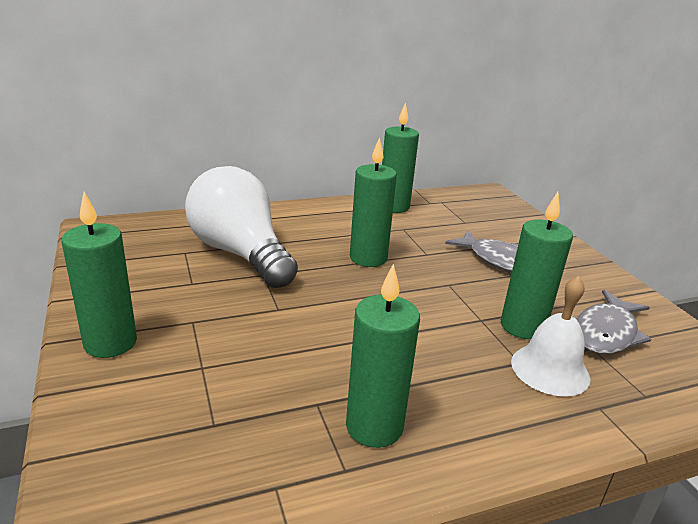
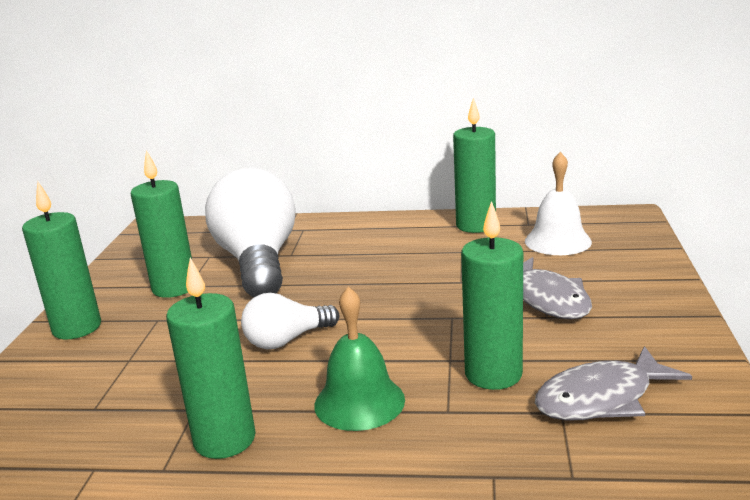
camera: 30 degrees right, 5 degrees down
(338, 323) = (287, 340): none -> white light bulb
(368, 258) = (386, 279): green candle -> green candle (174, 288)
(450, 368) = (359, 402): none -> green bell
(550, 369) = (475, 424): white bell -> white bell (558, 241)

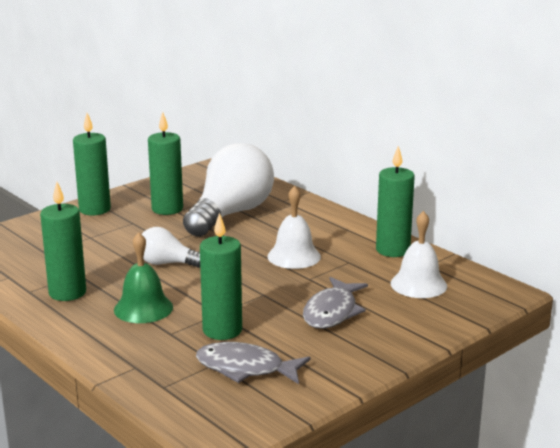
camera: 40 degrees right, 0 degrees up
(404, 270) = (294, 256): none -> white bell

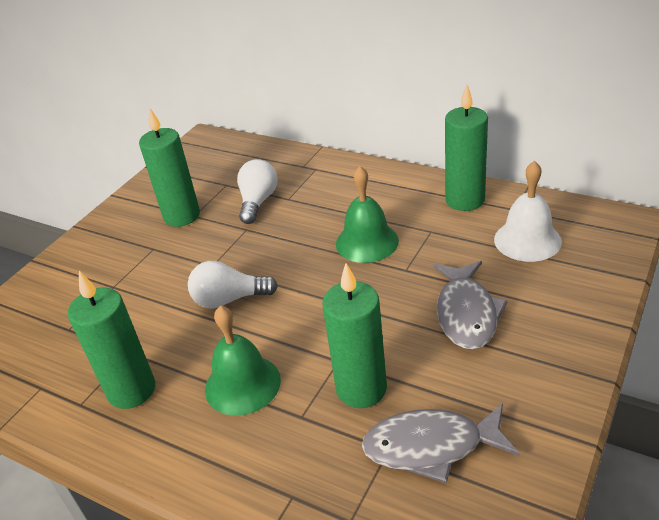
camera: 15 degrees left, 15 degrees up
(94, 209) = (96, 242): green candle -> none
(231, 214) = (258, 202): white light bulb -> white light bulb, size x0.50
(294, 256) = (367, 242): white bell -> green bell

